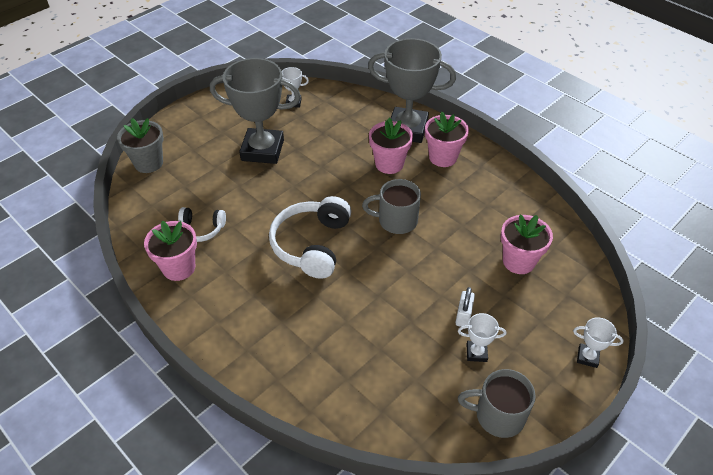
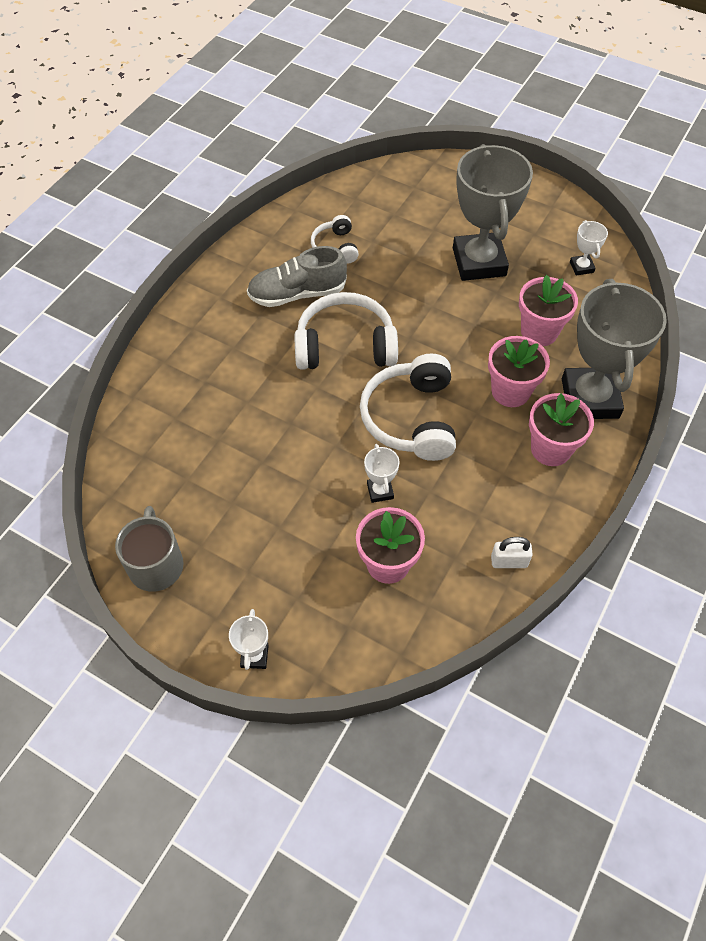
camera: 75 degrees right, 10 degrees up
(148, 163) = (415, 175): grey flower pot -> none
(179, 268) = (278, 246): pink flower pot -> pink flower pot (539, 332)
(241, 265) = (297, 294): none -> grey shoe
(396, 221) = (411, 418): grey mug -> white headphones
(463, 316) = (283, 512): white padlock -> white padlock (509, 561)
(476, 353) = (234, 533): white trophy -> white trophy (380, 491)

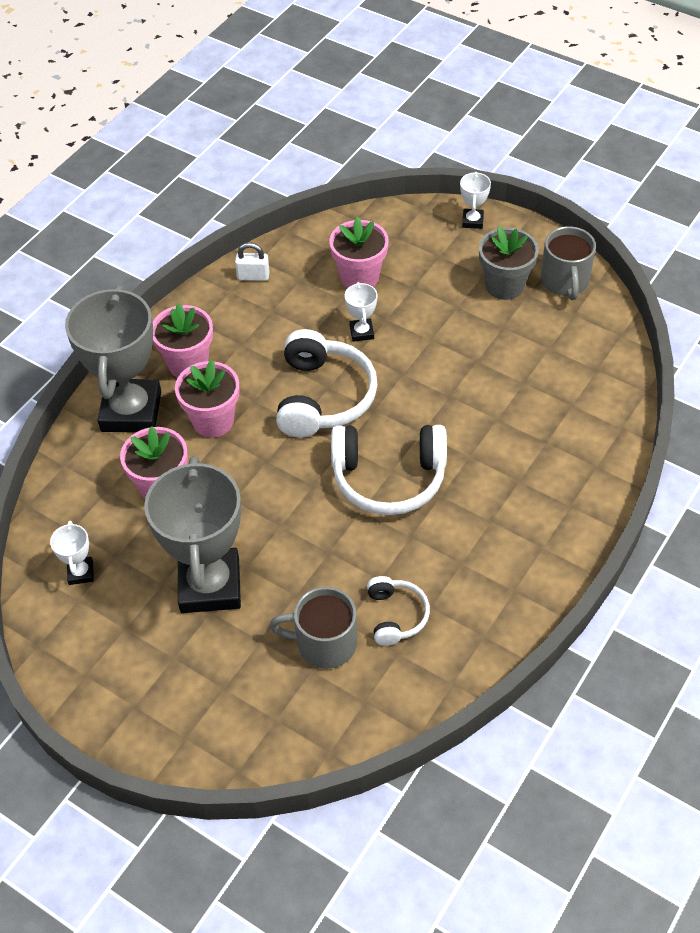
camera: 175 degrees left, 5 degrees down
(224, 557) = (504, 285): none -> grey flower pot
(297, 294) = (446, 547): grey shoe -> none
(387, 229) = (324, 643): none -> grey mug

